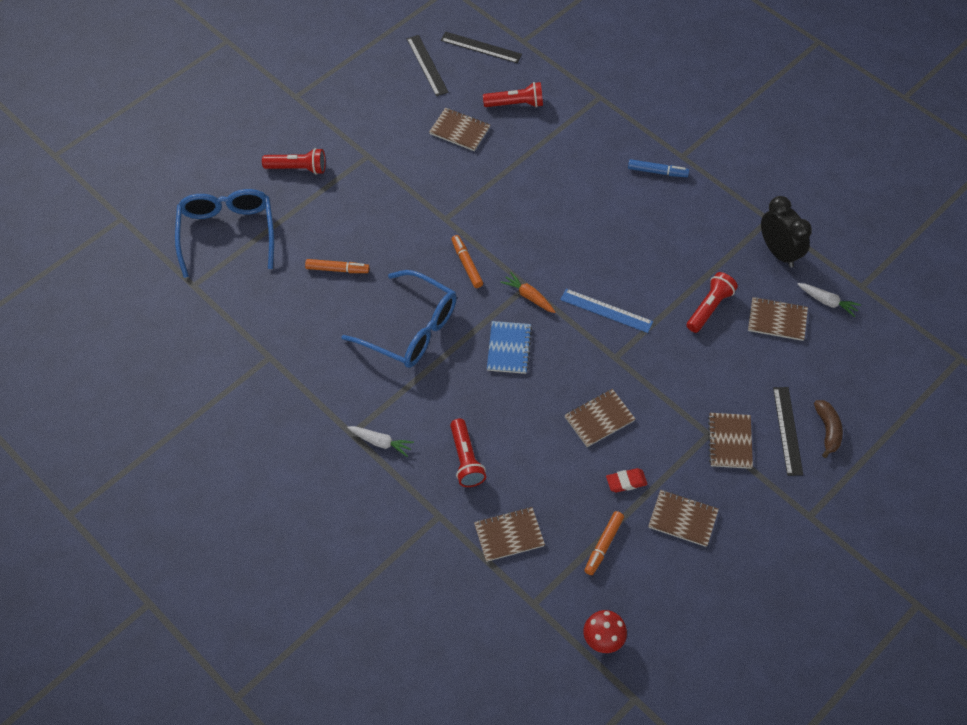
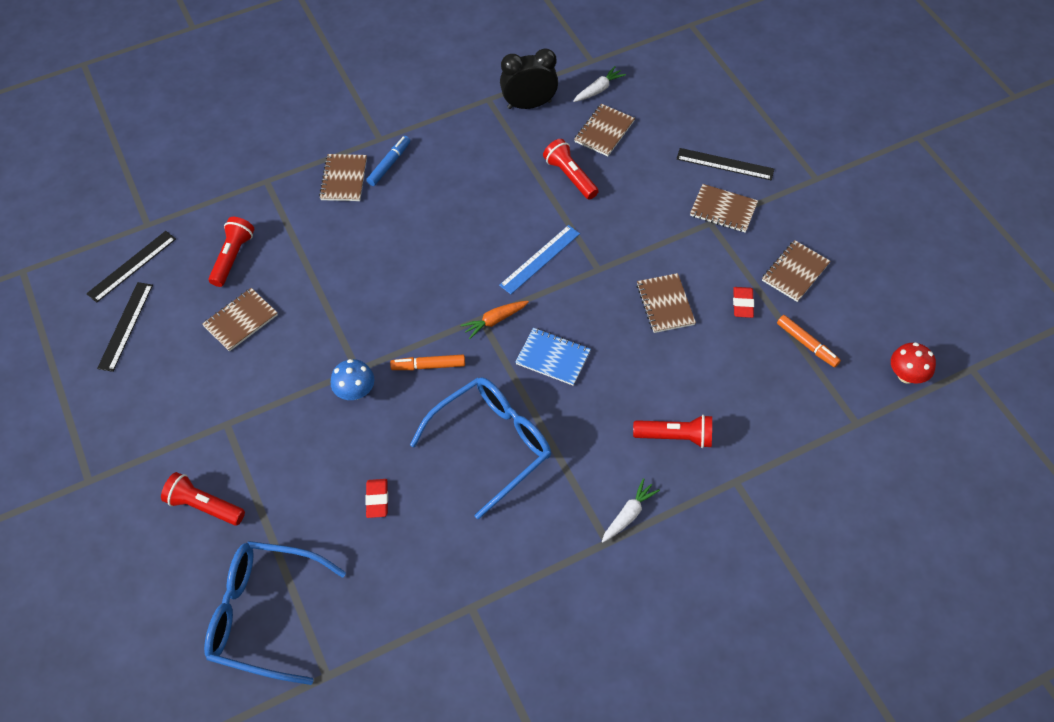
camera: 70 degrees left, 0 degrees up
(298, 168) = (204, 506): red flashlight -> red flashlight turned 90 degrees counterclockwise
(337, 269) = (377, 499): orange marker -> red eraser
(425, 224) = (355, 391): none -> blue mushroom
(427, 65) = (125, 326): black ruler -> black ruler turned 75 degrees counterclockwise
(509, 535) = (775, 422): brown notebook -> brown notebook (344, 179)
(827, 430) = (733, 136): brown banana -> none

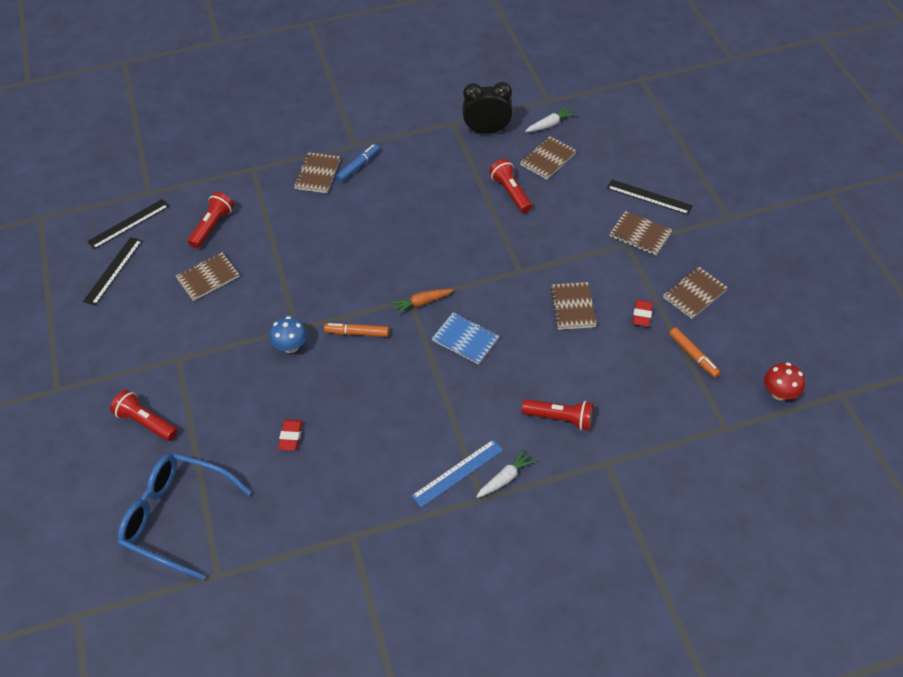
camera: 10 degrees right, 5 degrees down
(492, 444) = (398, 404): blue glasses -> none
(540, 259) = (471, 257): blue ruler -> blue ruler (457, 473)

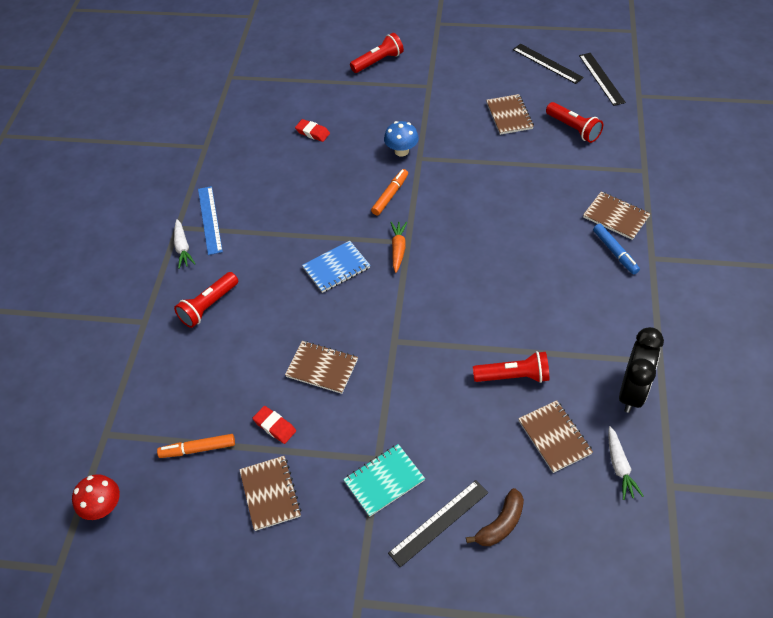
camera: 115 degrees right, 0 degrees up
(176, 517) = (288, 65): blue glasses -> none
(628, 168) = (500, 524): none -> brown banana
(640, 235) = (384, 481): brown notebook -> turquoise notebook

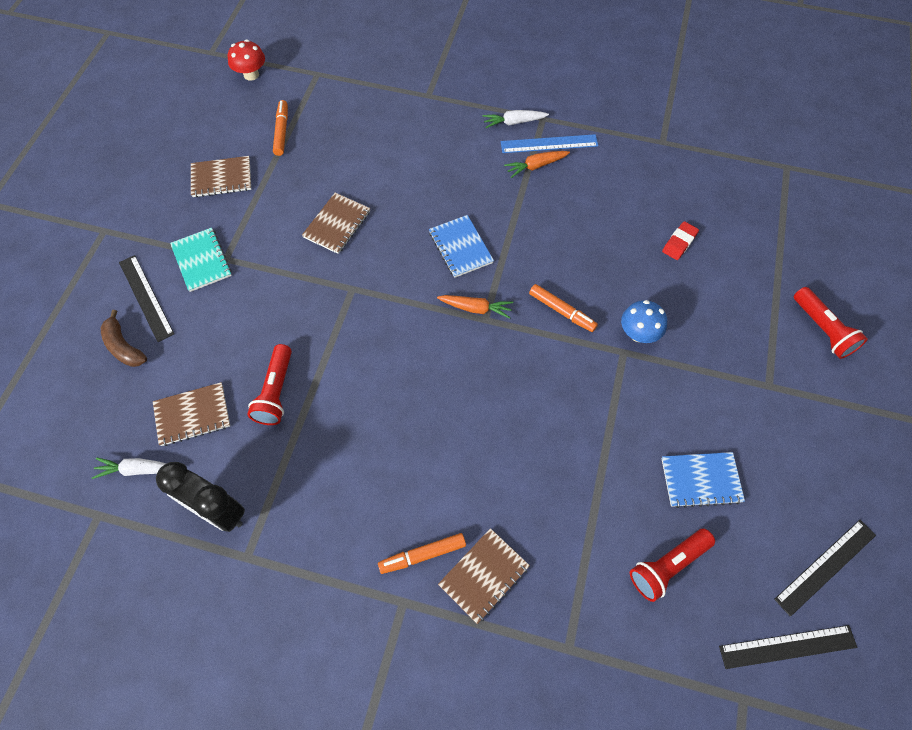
camera: 95 degrees right, 10 degrees up
(209, 306) = (434, 141): red flashlight -> none
(237, 226) = (536, 166): none -> orange carrot
(275, 426) = (285, 185): red eraser -> none
(509, 116) = (701, 480): brown notebook -> blue notebook
(615, 252) = (422, 555): blue marker -> orange marker

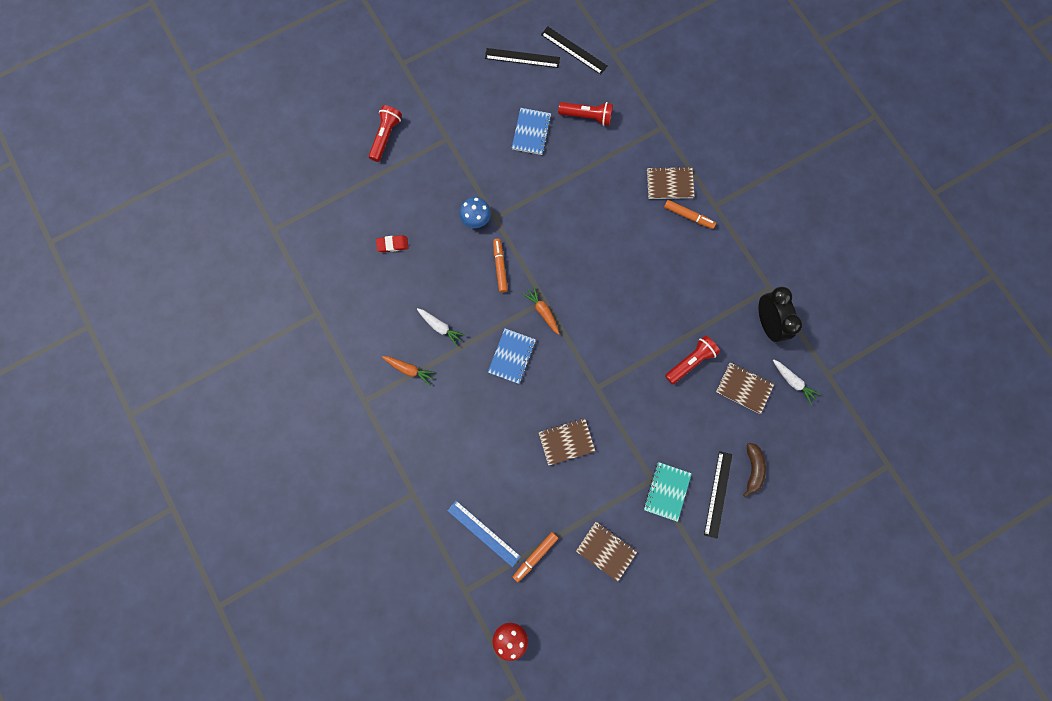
camera: 135 degrees left, 15 degrees up
(514, 122) = (385, 415): white carrot -> white carrot (440, 327)
(549, 144) = (383, 378): blue ruler -> blue ruler (483, 533)
(701, 480) = (531, 132): blue notebook -> blue notebook turned 60 degrees clockwise

